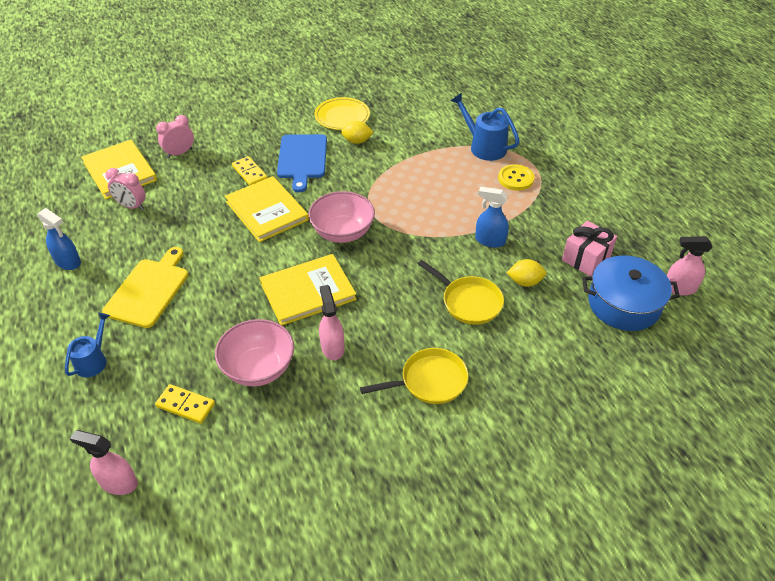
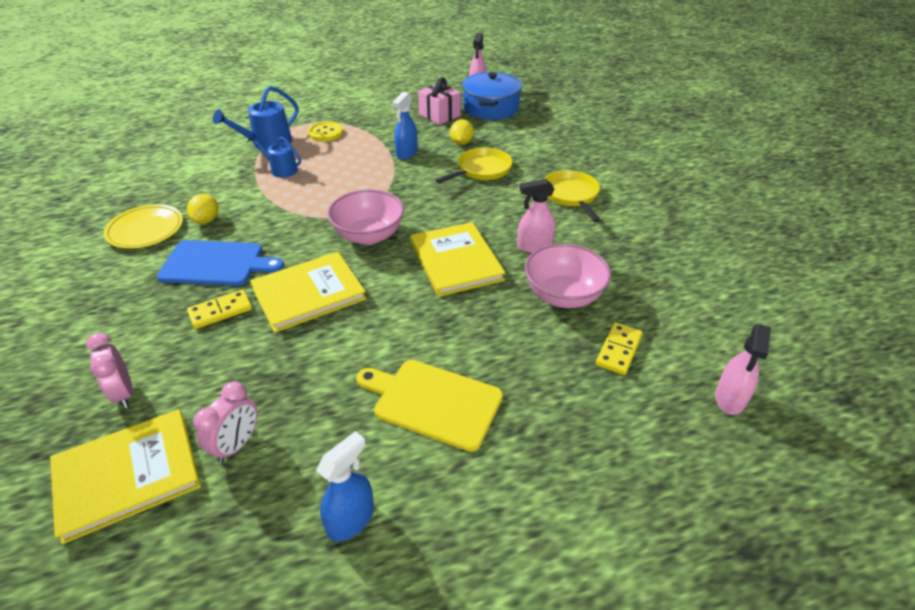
camera: 85 degrees left, 5 degrees down
(93, 361) = (559, 450): blue watering can -> blue watering can (281, 169)

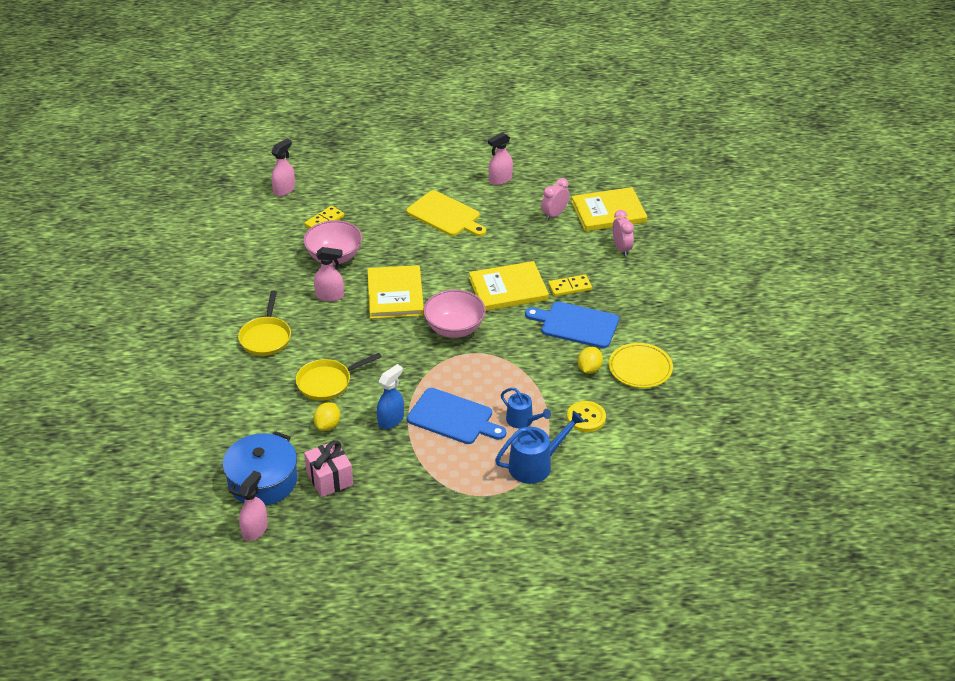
camera: 165 degrees left, 0 degrees up
(325, 133) = (469, 471): yellow button -> yellow button (586, 417)
(349, 162) = (453, 418): none -> blue cutting board
(351, 519) = (500, 179): blue spray bottle -> pink spray bottle

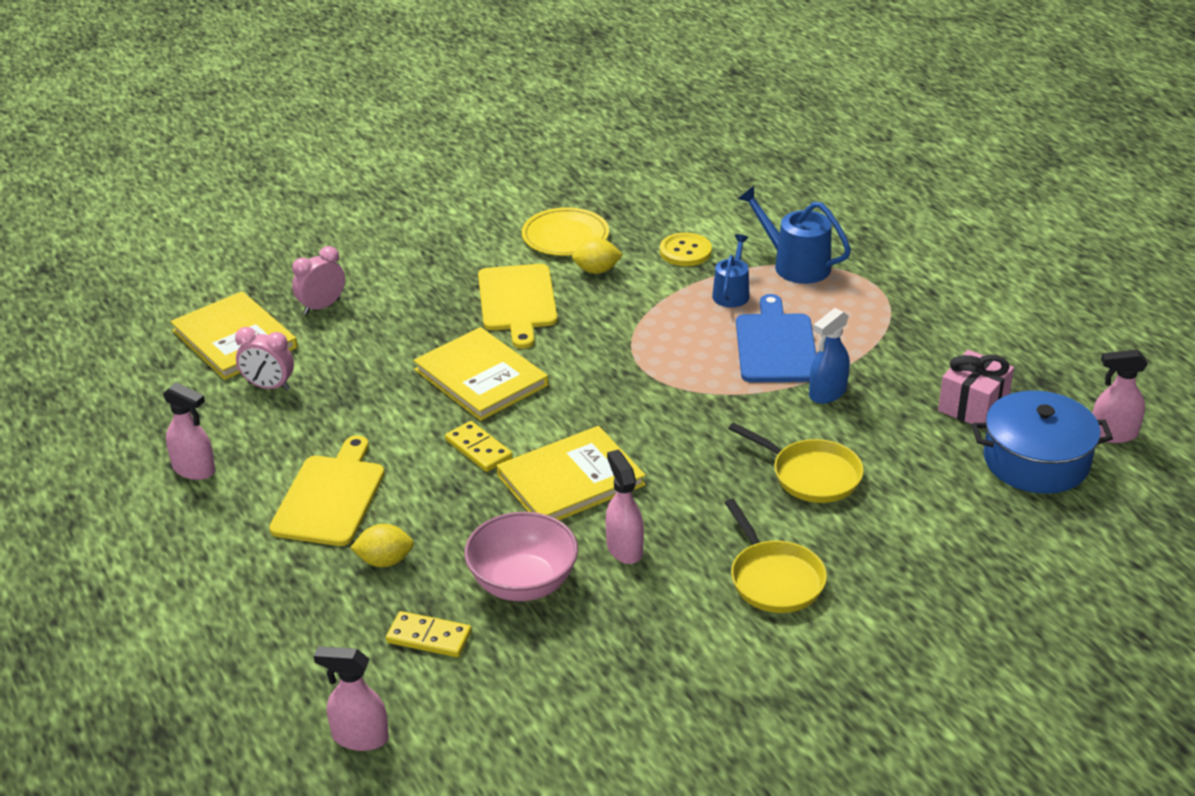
camera: 115 degrees left, 5 degrees down
(266, 337) = (774, 579): yellow pan -> yellow pan turned 90 degrees clockwise
(327, 425) = (888, 443): yellow lemon -> yellow lemon (384, 561)
(391, 420) = (827, 393): blue spray bottle -> blue spray bottle turned 60 degrees counterclockwise
(454, 328) = (604, 398): pink bowl -> none
(569, 287) = (440, 327): yellow domino -> yellow domino (479, 449)
(576, 324) = (517, 301): blue cutting board -> yellow cutting board

